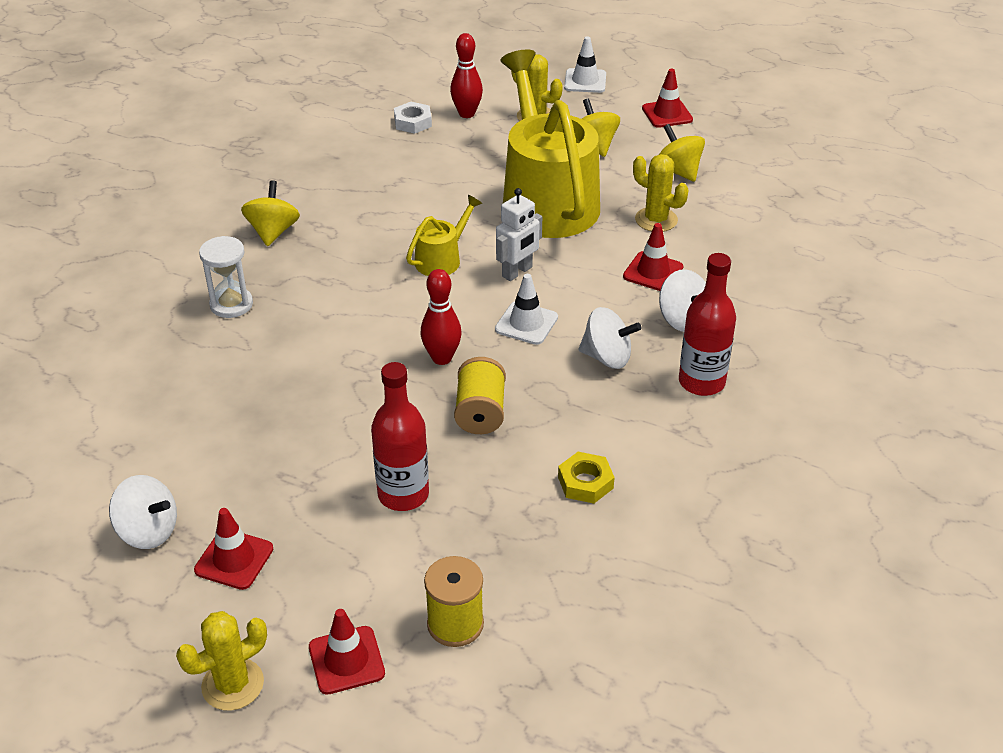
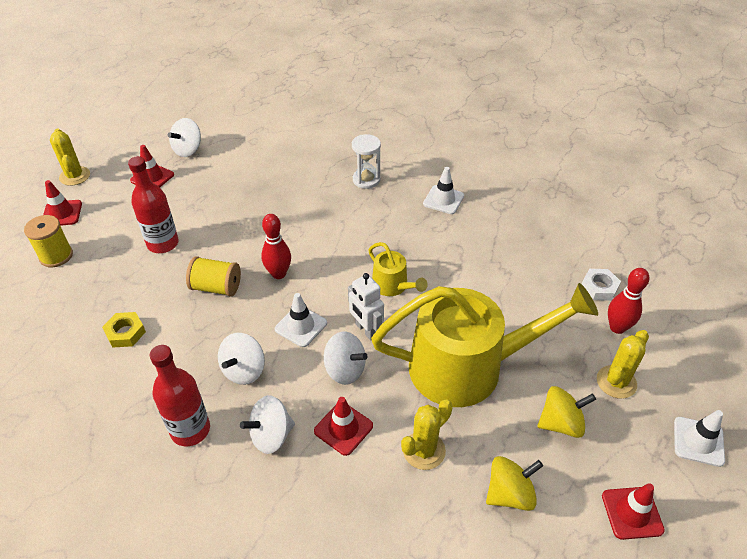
camera: 100 degrees right, 5 degrees up
(273, 232) = (443, 200): yellow spinning top -> white traffic cone
(579, 280) = (345, 370): none -> white spinning top

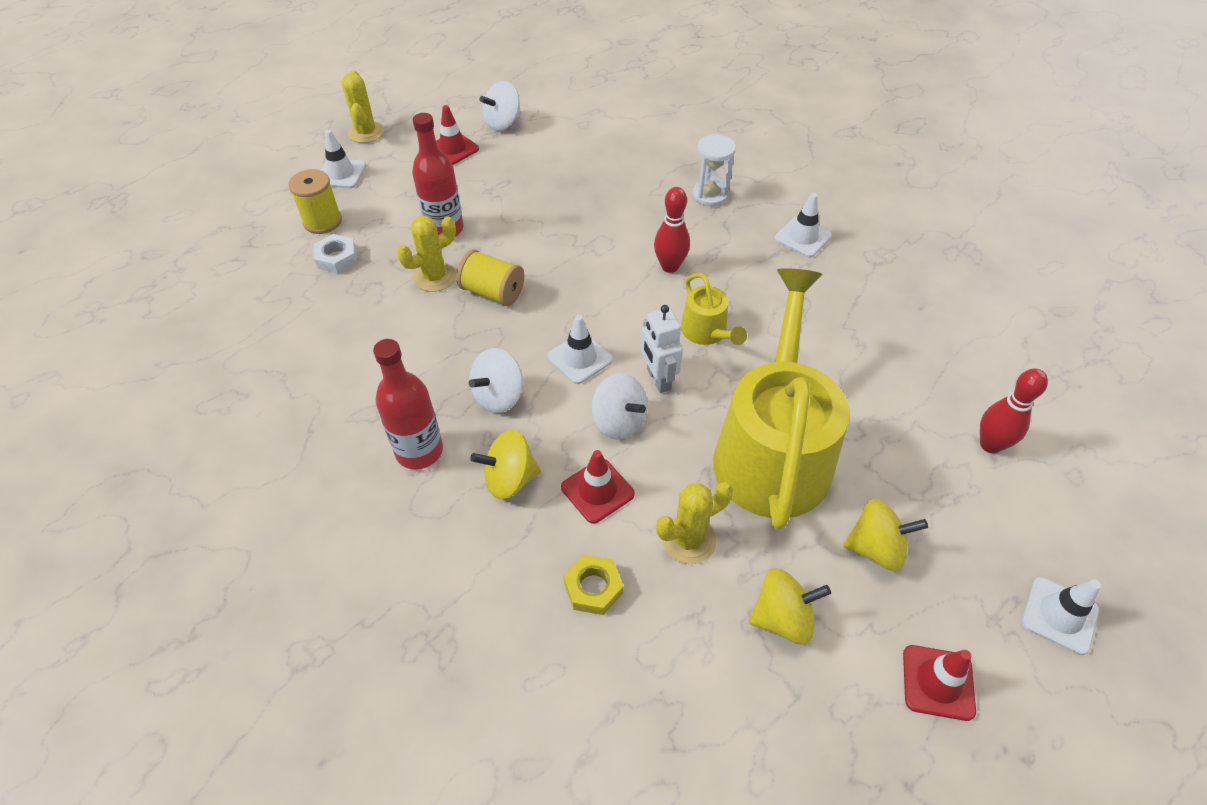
camera: 15 degrees right, 5 degrees up
(62, 213) = (341, 174): red traffic cone -> white traffic cone
(125, 333) = (376, 324): yellow nut -> yellow nut (593, 588)
(271, 435) = (510, 479): white spinning top -> yellow spinning top
(279, 274) = (570, 290): red bowling pin -> red bowling pin (670, 266)
(467, 367) = (773, 451): yellow watering can -> yellow watering can turned 90 degrees counterclockwise
(599, 288) = (980, 388): white nut -> white nut (337, 258)
(616, 382) = (967, 513): yellow cactus -> yellow cactus (435, 277)

